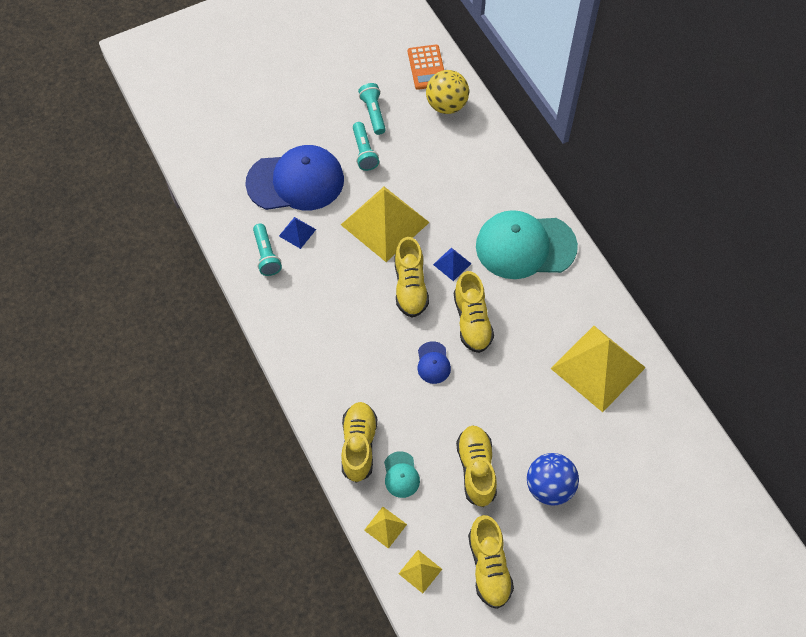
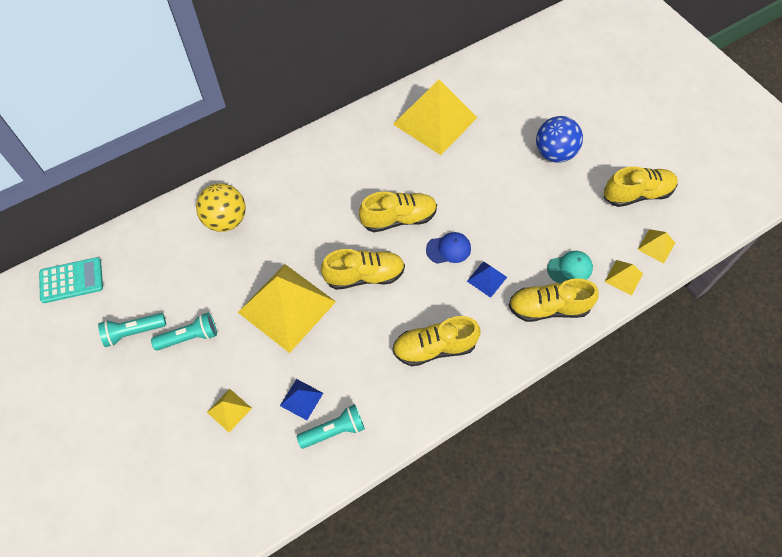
camera: 95 degrees left, 0 degrees up
(296, 181) = (229, 410): blue cap -> yellow pyramid
(427, 67) = (71, 280): orange calculator -> turquoise calculator
(446, 105) = (129, 257): yellow ball -> yellow ball (226, 220)
(452, 264) = (335, 239): blue pyramid -> blue pyramid (487, 279)
(476, 469) = (550, 208): yellow shoe -> yellow shoe (434, 348)
(525, 246) = (311, 178): turquoise cap -> none

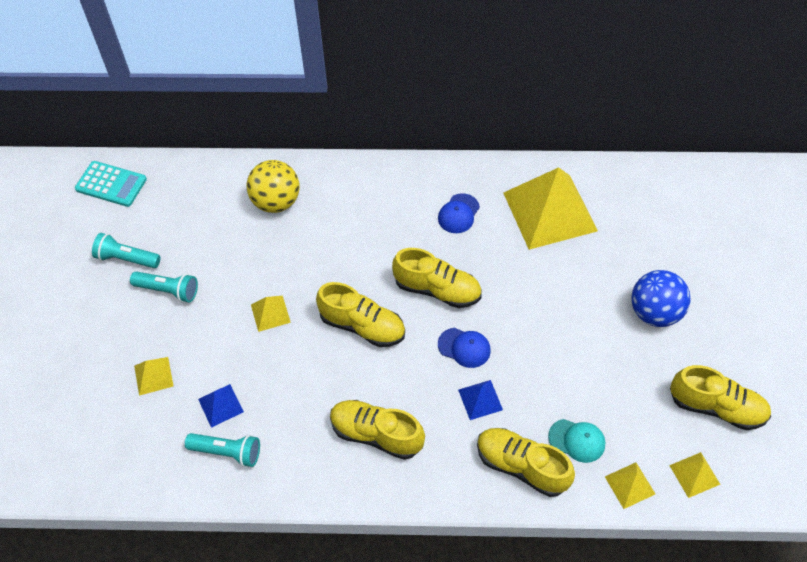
camera: 35 degrees right, 5 degrees down
(287, 307) = (270, 313): yellow pyramid -> yellow pyramid, size x0.43
(372, 156) = (458, 214): none -> blue cap

